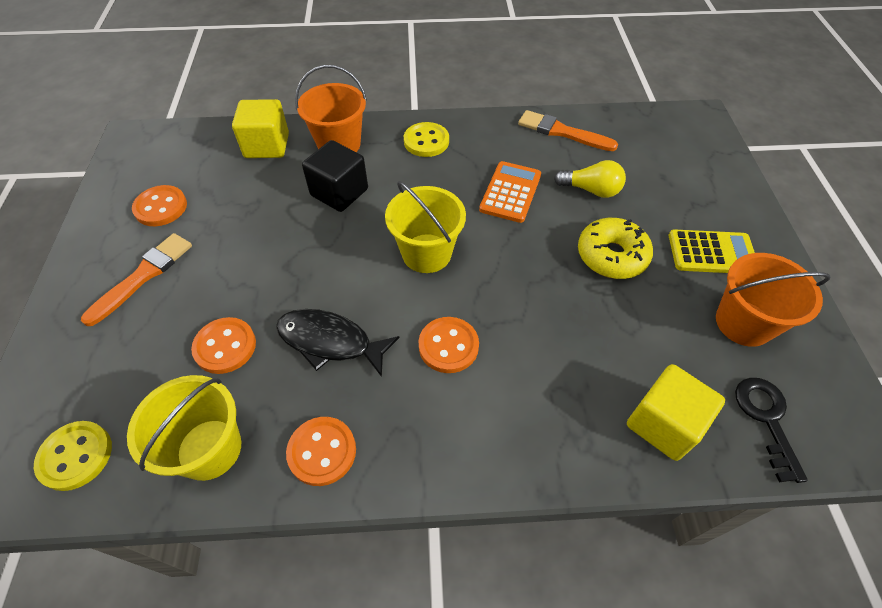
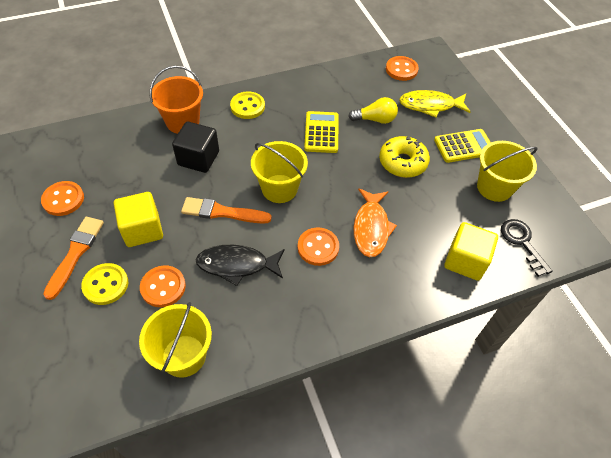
camera: 20 degrees left, 0 degrees up
(76, 456) = (89, 387): yellow button -> yellow button (105, 285)
(267, 146) = (126, 134): yellow cube -> yellow cube (143, 230)
(322, 452) = (261, 336): orange button -> orange button (401, 70)
(510, 192) = (321, 132): orange calculator -> yellow calculator
(534, 337) = (371, 228): none -> orange fish
(562, 132) = (342, 81): orange brush -> orange brush (222, 212)
(677, 187) = (430, 105): none -> yellow fish
(743, 323) = (494, 187): orange bucket -> yellow bucket

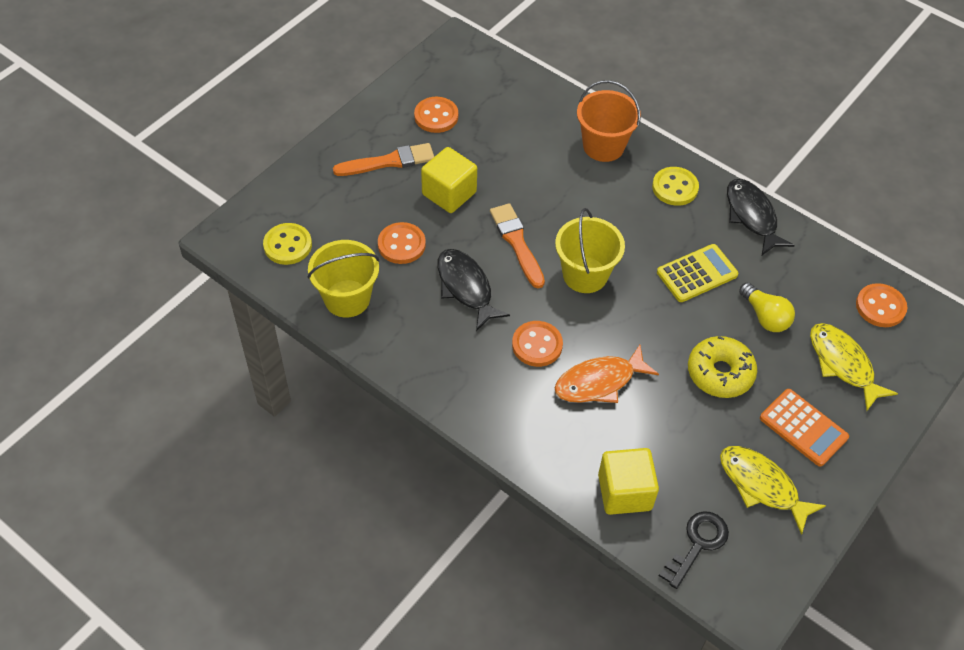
camera: 60 degrees right, 0 degrees up
(105, 285) = (374, 202): yellow button -> yellow button (287, 245)
(198, 158) = (567, 186): black cube -> none
(298, 85) = (752, 216): none -> black fish
(463, 146) = (803, 428): yellow calculator -> orange calculator
(494, 187) = (762, 486): yellow bucket -> yellow fish

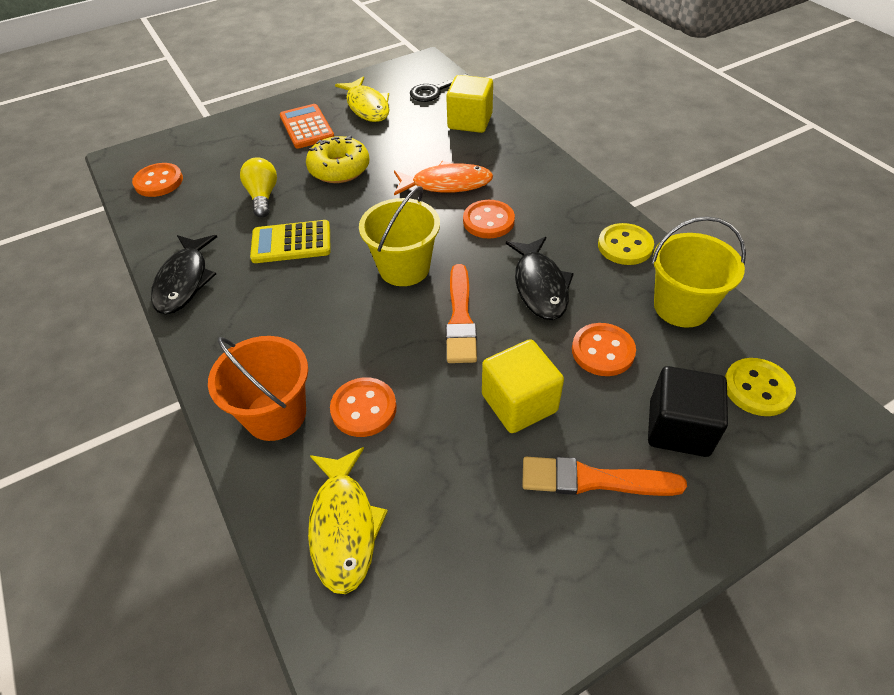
camera: 155 degrees left, 5 degrees down
(340, 205) = (678, 428): none -> black cube
(436, 116) = (492, 546): orange button -> orange button (364, 408)
(675, 188) = (235, 333): yellow button -> yellow button (625, 246)
(843, 364) = (235, 154): yellow fish -> yellow fish (343, 526)

